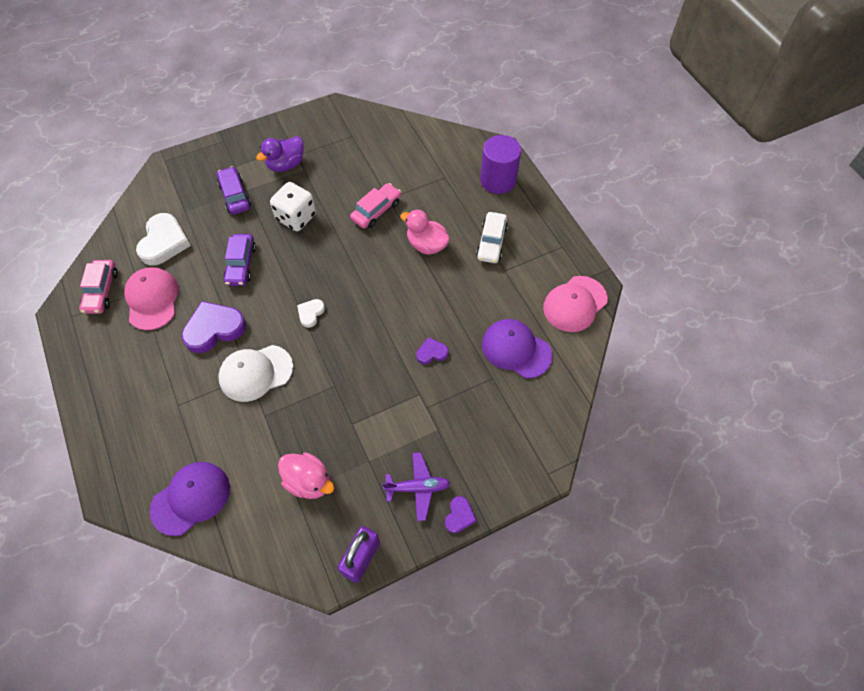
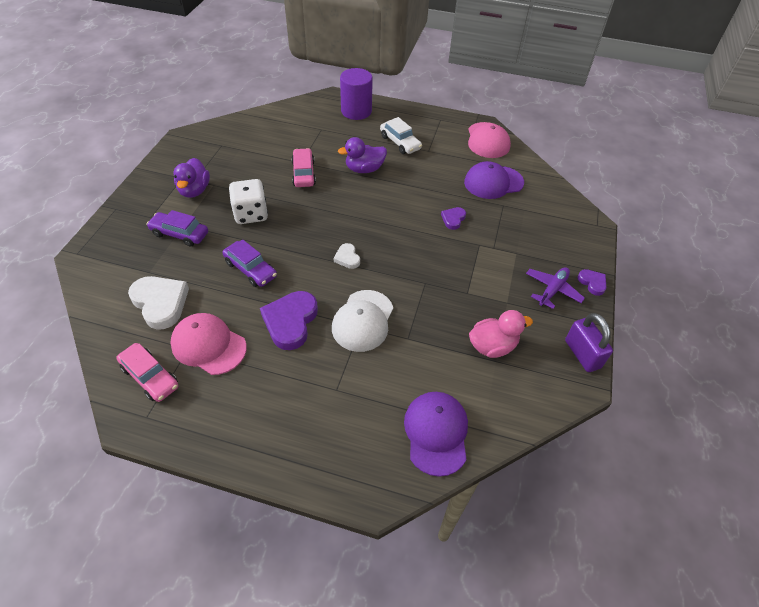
camera: 50 degrees left, 10 degrees down
(426, 245) = (364, 169): pink duck -> purple duck

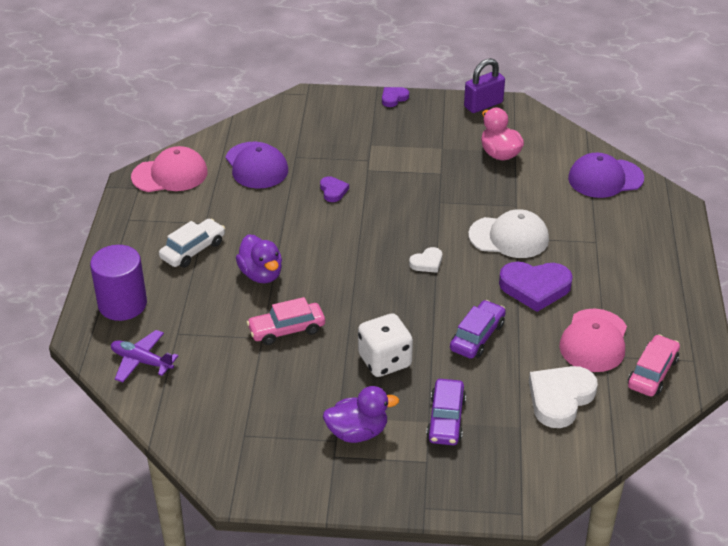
camera: 100 degrees left, 10 degrees down
(453, 219) = (333, 191): purple heart -> purple heart turned 120 degrees counterclockwise
(552, 290) = (414, 121): purple plane -> purple plane (142, 361)

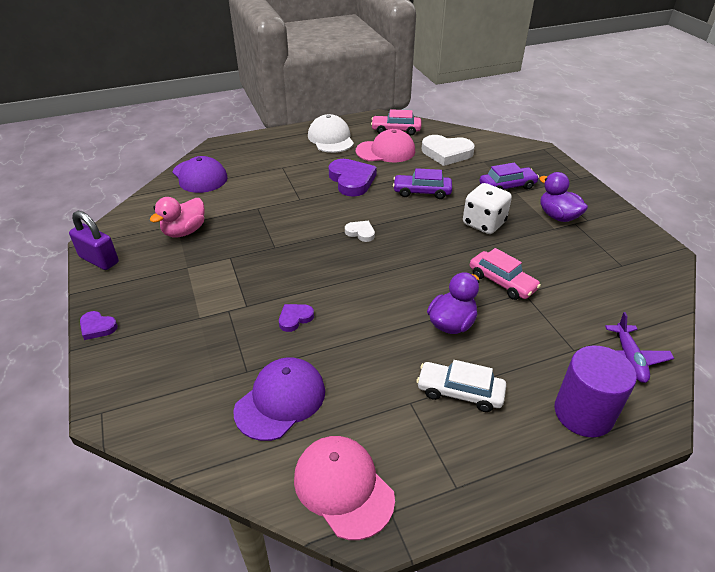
camera: 115 degrees left, 0 degrees up
(509, 237) = (301, 202): white cap -> white cap (331, 138)

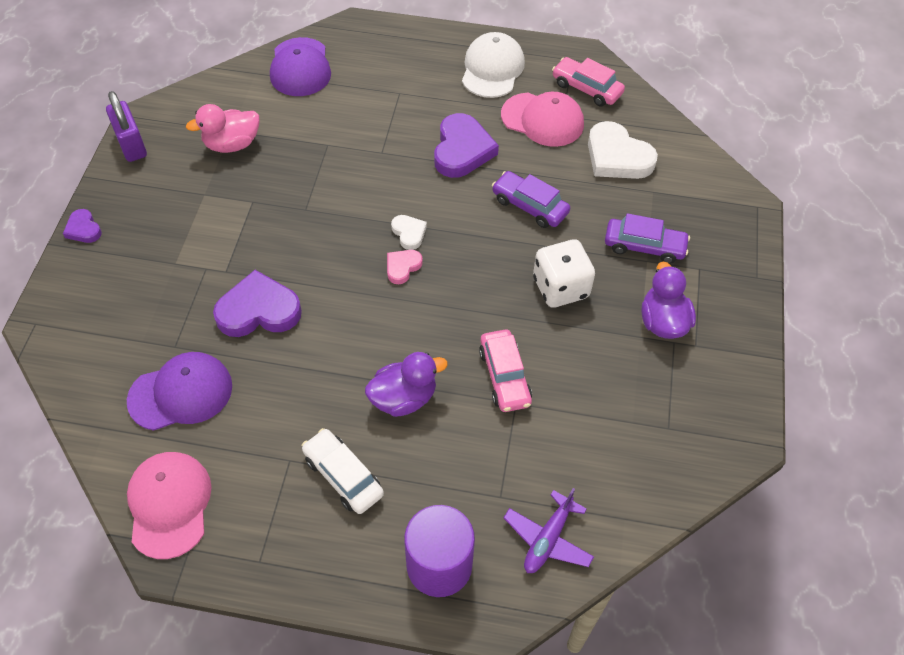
camera: 30 degrees right, 15 degrees up
(295, 318) = (258, 310): purple heart -> purple heart, size x1.95
(375, 252) = (402, 267): none -> pink heart

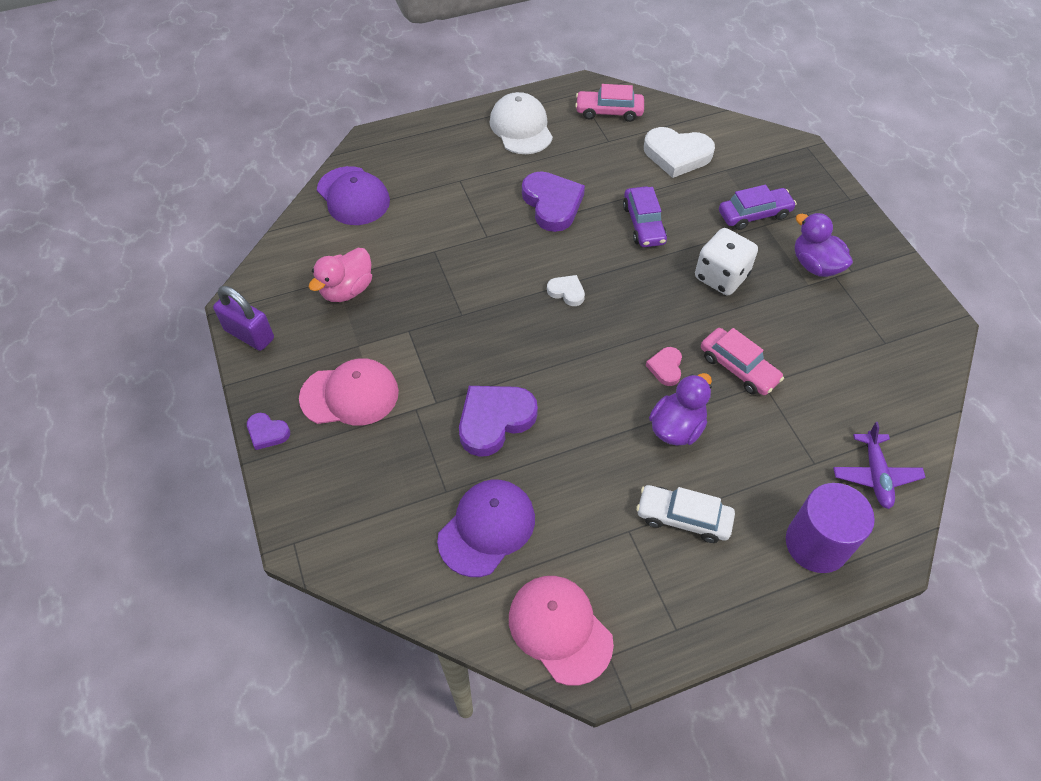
camera: 30 degrees left, 0 degrees up
(402, 267) = (585, 322): pink heart -> pink heart (665, 368)
(529, 206) = (643, 224): purple car -> purple car turned 105 degrees counterclockwise
(542, 120) = (596, 151): pink cap -> pink cap (350, 395)

